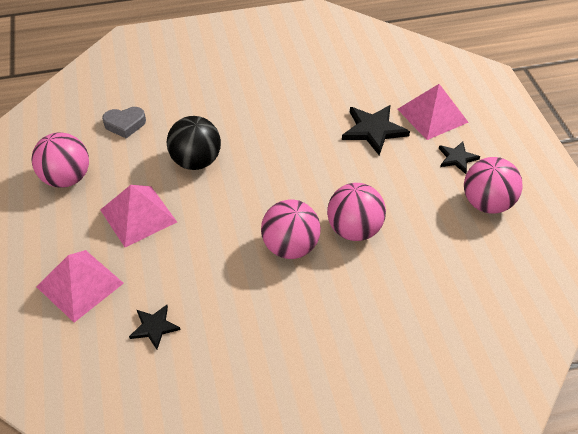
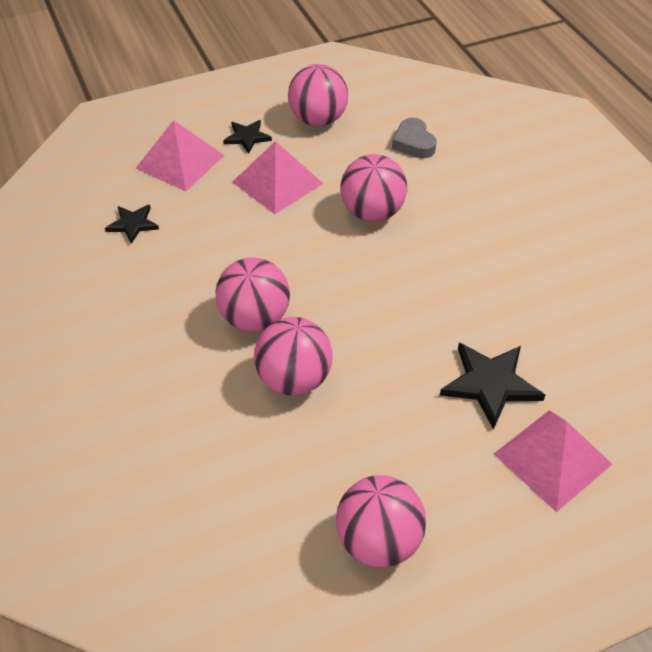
camera: 80 degrees right, 0 degrees up
(196, 161) = (372, 212): black ball -> pink ball
(457, 158) = (465, 497): black star -> black star (247, 137)

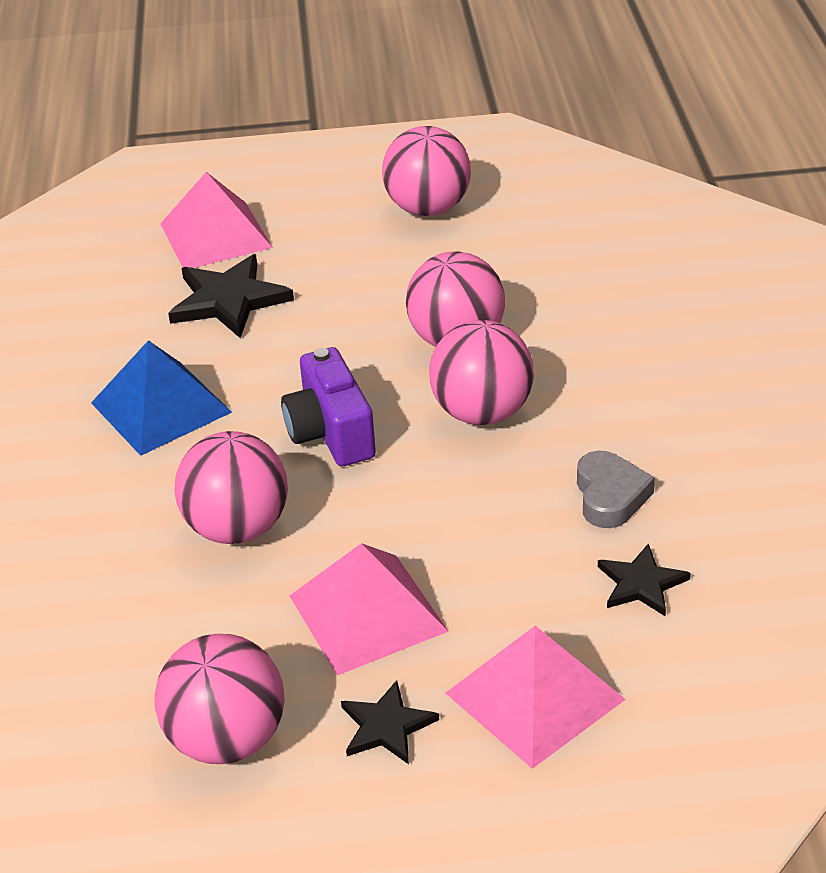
camera: 160 degrees left, 10 degrees down
(350, 283) = (331, 433): none -> purple camera
(413, 143) = (82, 644): grey heart -> grey heart (610, 496)
(472, 280) = (161, 407): none -> blue pyramid

